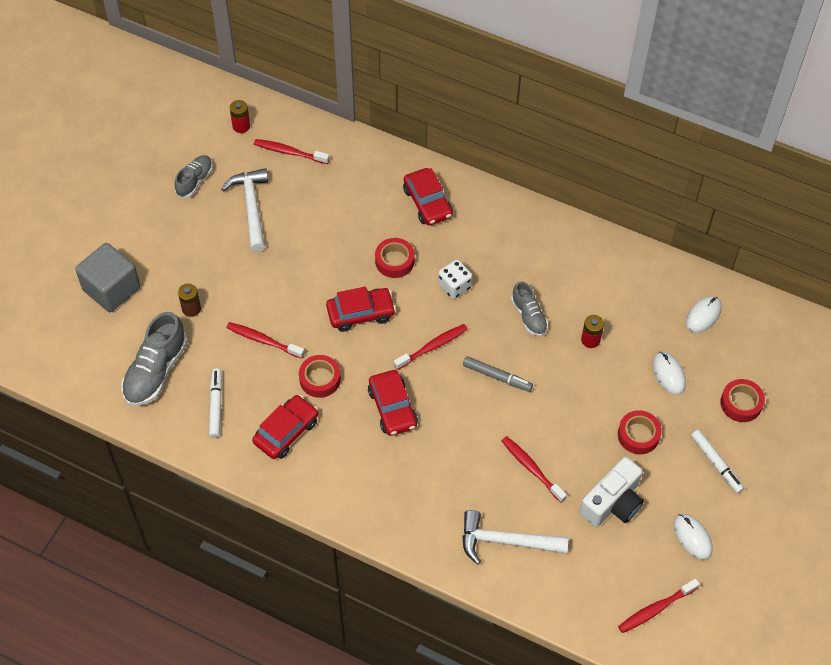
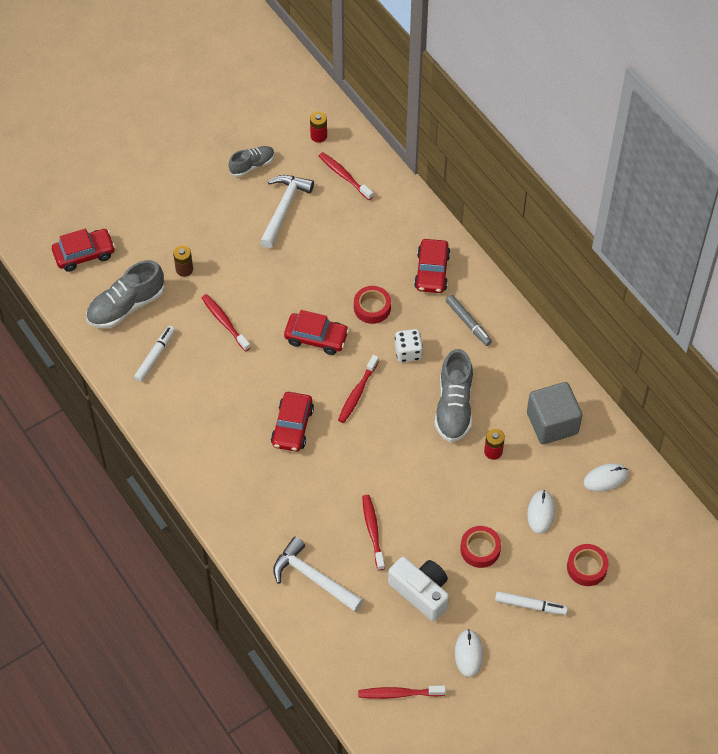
camera: 30 degrees right, 0 degrees up
(111, 289) = (132, 224): grey cube -> grey cube (552, 423)
(286, 432) = (196, 404): red car -> red car (84, 254)
(320, 379) = (249, 375): red tape -> none
(432, 347) = (357, 393): red toothbrush -> red toothbrush turned 120 degrees clockwise
(497, 376) = (394, 443): grey marker -> grey marker (468, 323)
(529, 316) = (454, 407): grey shoe -> grey shoe, size x1.67
(612, 503) = (421, 592): white camera -> white camera turned 120 degrees counterclockwise
(716, 463) = (530, 605): white marker -> white marker turned 75 degrees counterclockwise

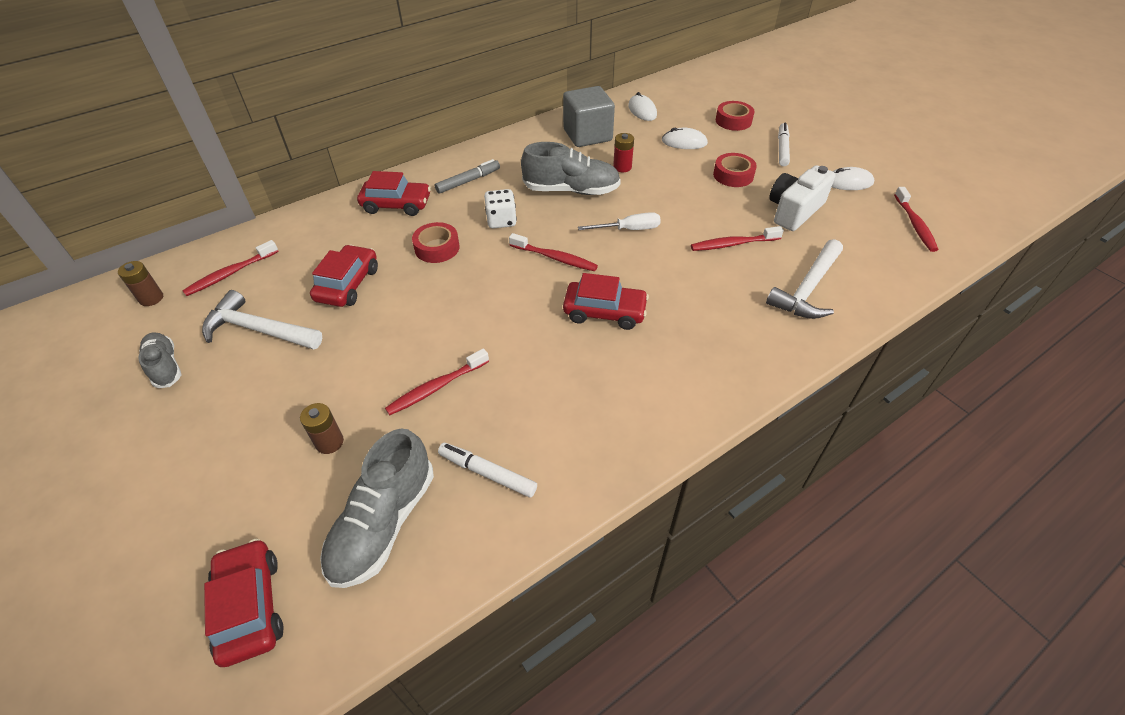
camera: 90 degrees left, 10 degrees down
(126, 306) = (383, 523): grey shoe -> grey shoe turned 60 degrees clockwise
(316, 338) = (474, 293): red car -> red car (348, 284)
(318, 136) = (151, 298): red battery -> brown battery
(394, 450) = (629, 229): none -> white screwdriver

